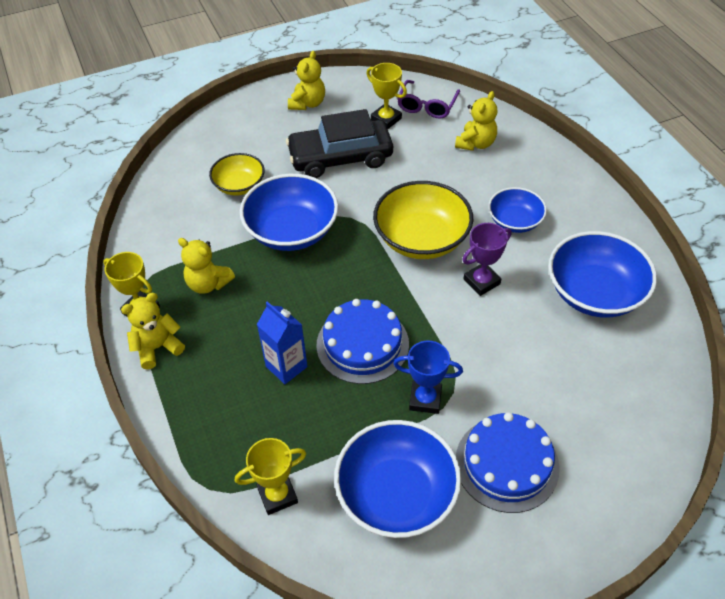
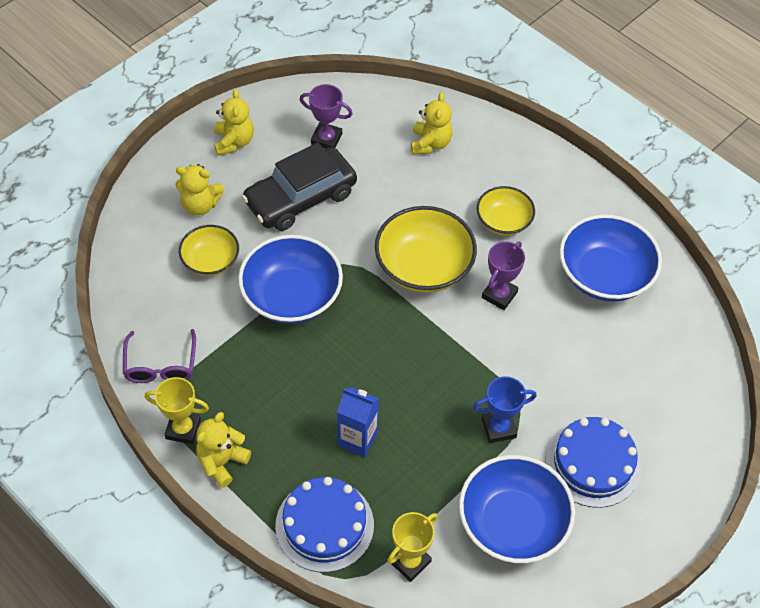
camera: 25 degrees left, 5 degrees up
(208, 284) = (236, 379): yellow teddy bear -> yellow teddy bear (200, 205)
(362, 344) = (418, 394): blue cake -> blue cake (324, 525)
(386, 119) = (326, 139): yellow trophy -> purple trophy
(427, 106) = (361, 111): purple glasses -> purple glasses (161, 365)
(514, 221) = (503, 221): blue bowl -> yellow bowl

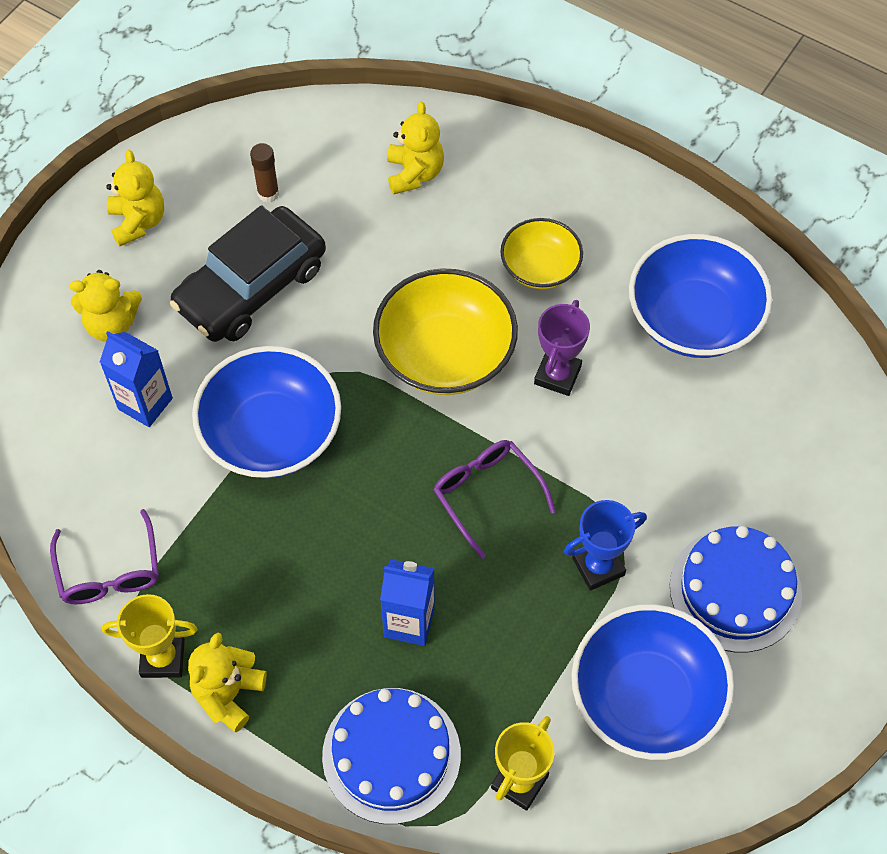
camera: 10 degrees left, 5 degrees up
(210, 261) = (145, 404): yellow bowl -> blue carton
(326, 139) = (268, 193): purple trophy -> brown glue stick
(431, 365) = (487, 494): none -> purple glasses

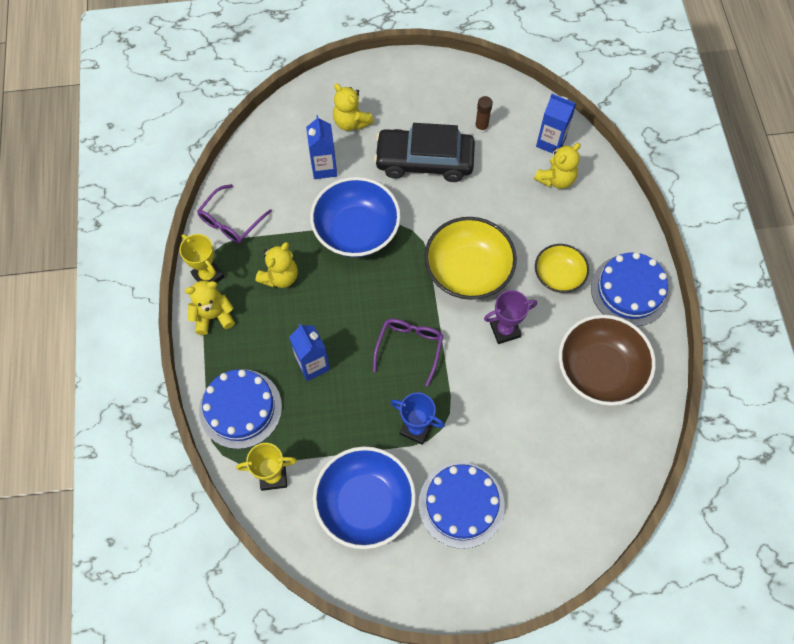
camera: 50 degrees right, 5 degrees up
(138, 222) = (413, 89): yellow teddy bear -> yellow teddy bear (280, 277)
(361, 141) = (550, 142): none -> blue carton
(623, 214) = (629, 290): none -> blue cake
(693, 319) = (600, 370): blue bowl -> brown bowl

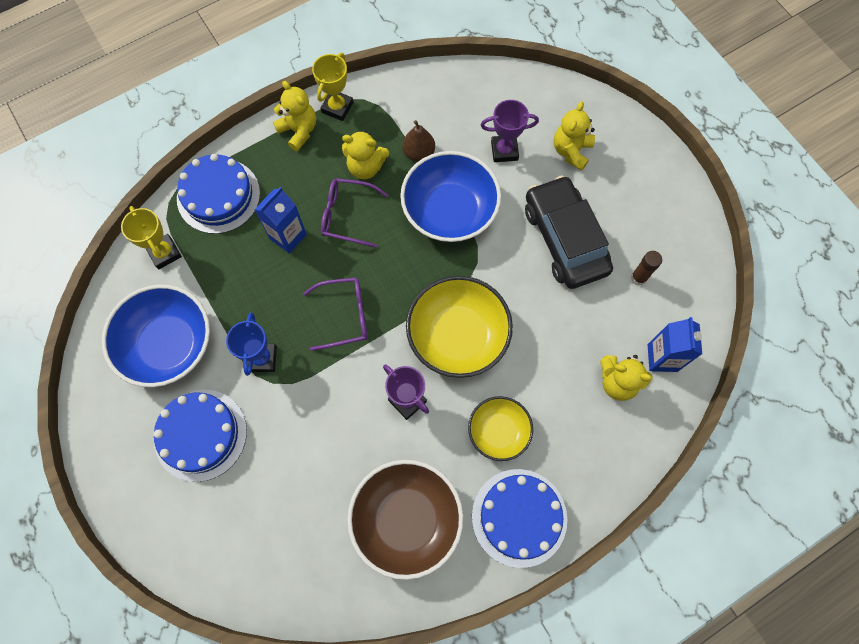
camera: 65 degrees right, 5 degrees up
(231, 221) = (403, 99): purple glasses -> purple glasses (347, 215)
(290, 231) = (419, 153): none -> brown pear
(324, 168) = (504, 151): blue carton -> purple trophy

